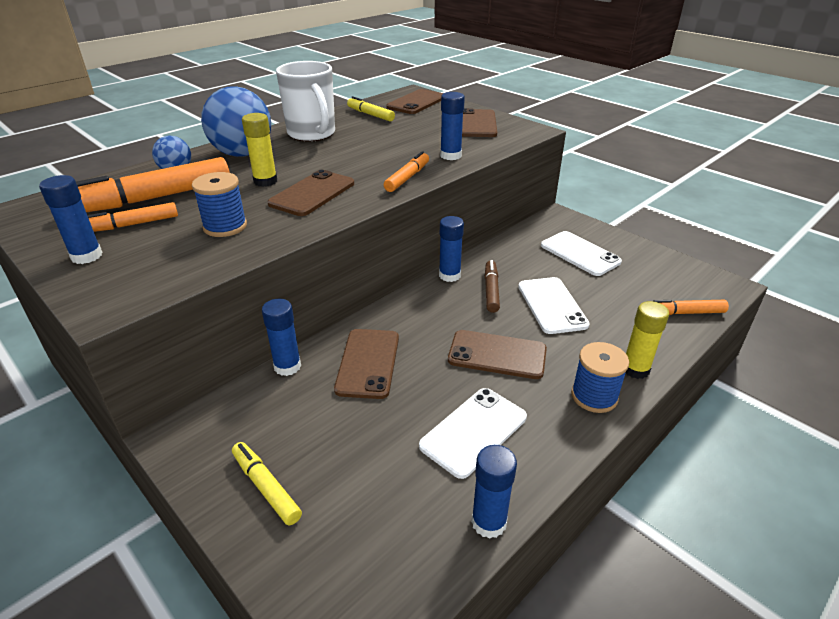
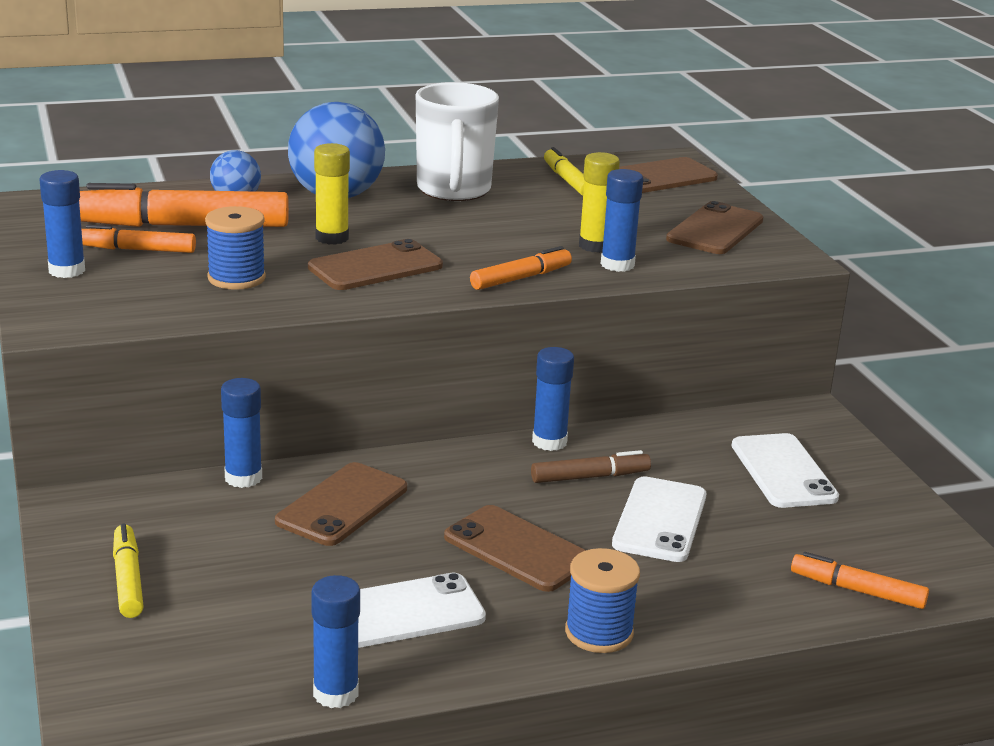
camera: 25 degrees right, 10 degrees down
(491, 290) = (590, 477): brown marker -> brown marker turned 45 degrees clockwise
(635, 369) = (693, 626): yellow glue stick -> yellow glue stick (595, 246)

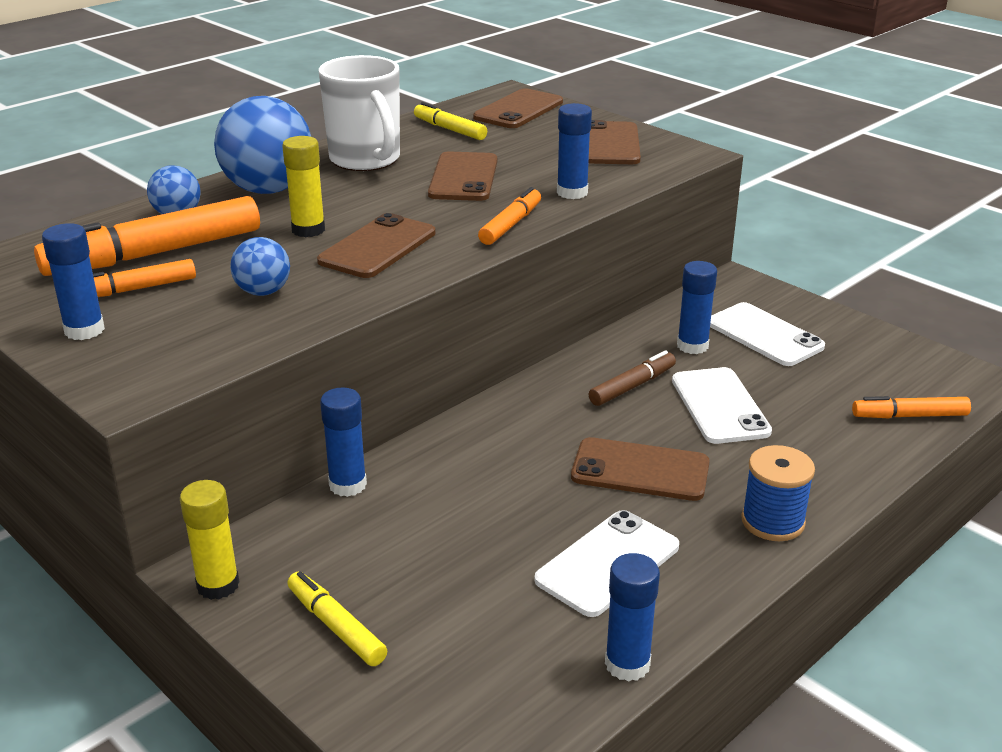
camera: 25 degrees left, 5 degrees up
(236, 278) = (263, 292): blue spool -> blue ball
(342, 505) = (460, 481): brown phone -> brown phone (463, 177)
(549, 442) = (571, 365): blue glue stick -> blue glue stick (692, 346)
(595, 246) = (536, 181): yellow glue stick -> yellow glue stick (218, 585)

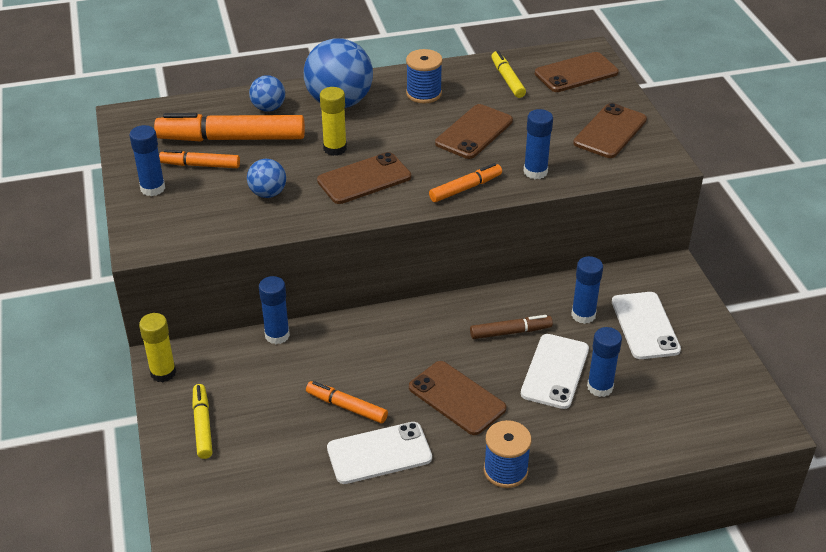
camera: 30 degrees right, 10 degrees up
(366, 160) = (424, 93): white mug -> blue spool
(627, 664) = (333, 521): blue glue stick -> blue glue stick (600, 387)
(909, 416) = (682, 434): orange marker -> orange marker (346, 407)

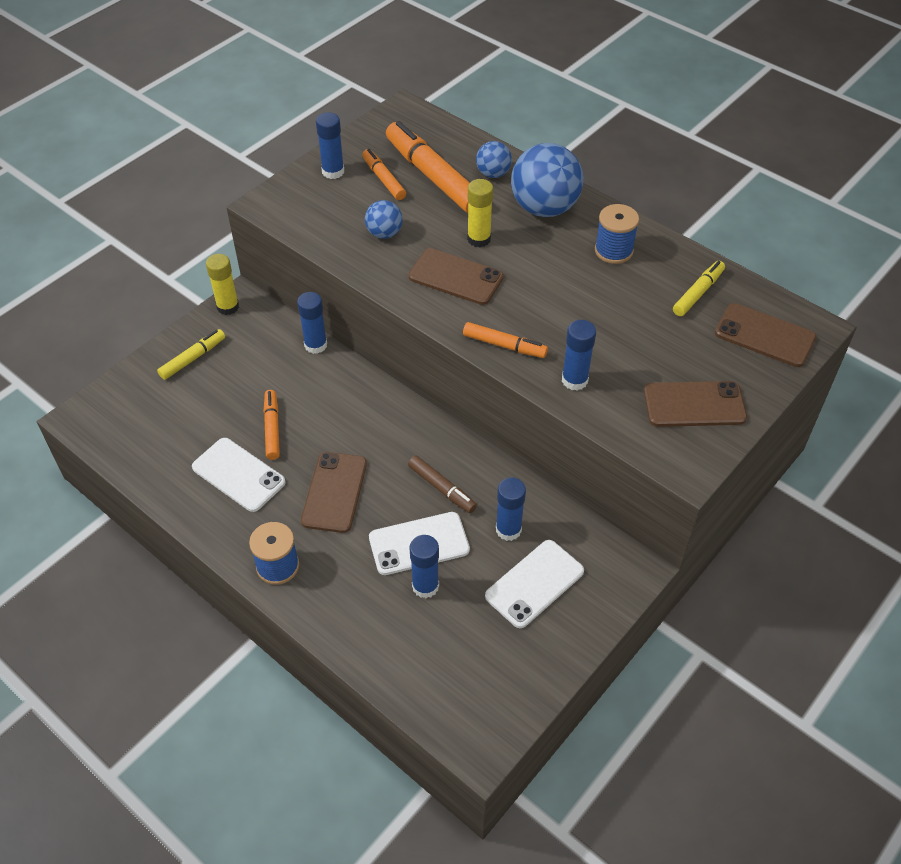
camera: 55 degrees right, 10 degrees up
(474, 132) = (591, 311): brown phone -> none

